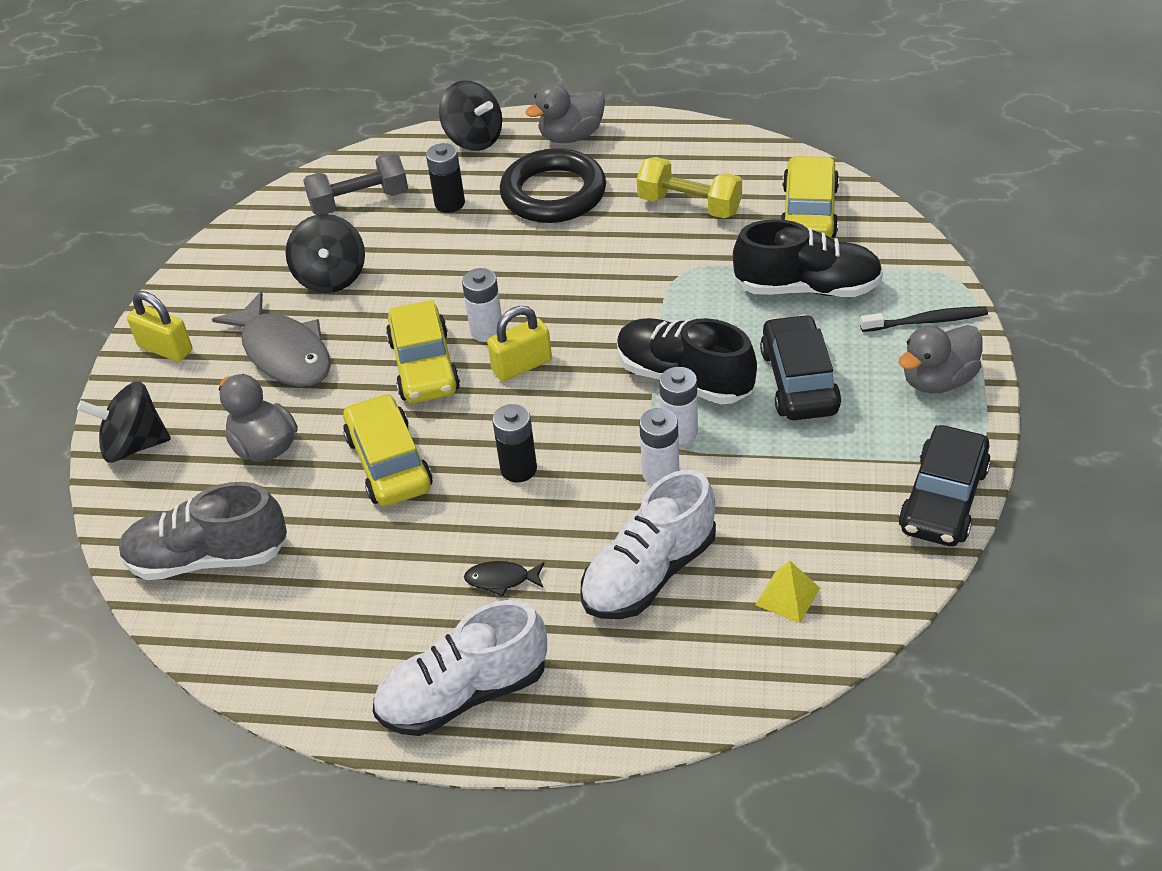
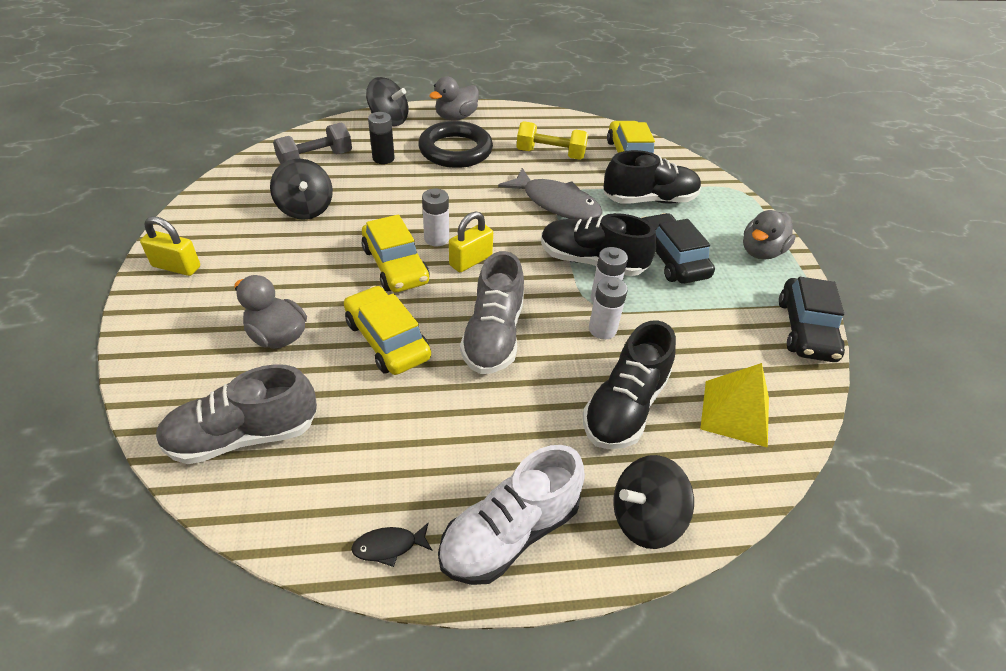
camera: 20 degrees left, 0 degrees up
(134, 445) = (158, 344): black spinning top -> black spinning top (644, 518)
(284, 353) = (279, 263): grey fish -> grey fish (556, 203)
(501, 580) = (509, 425): black fish -> black fish (389, 546)
(518, 469) = (493, 335): black battery -> grey shoe
(649, 573) = (624, 407): white shoe -> black shoe
(787, 596) = (735, 413): yellow pyramid -> yellow pyramid, size x1.68
(926, 321) = (734, 216): black toothbrush -> none

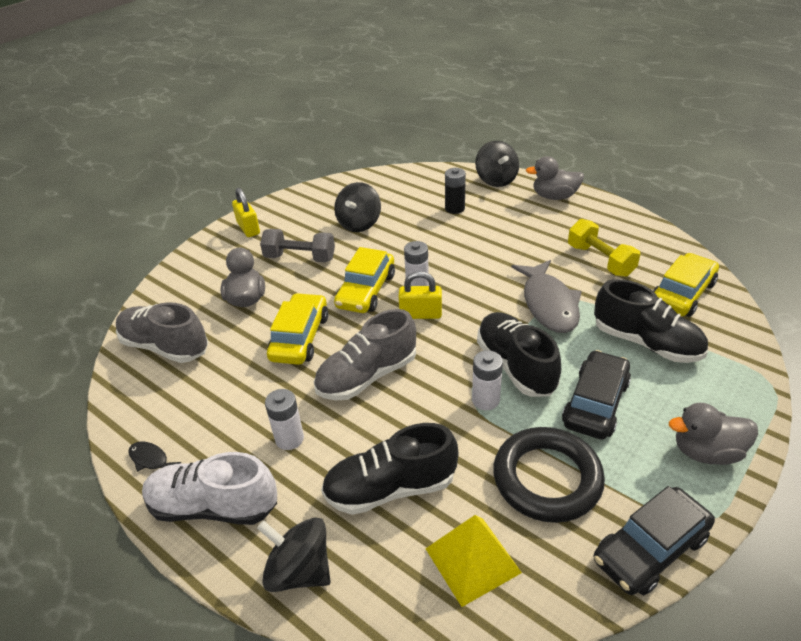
camera: 50 degrees right, 5 degrees down
(316, 159) = (407, 191): grey dumbbell -> grey dumbbell (300, 258)
(455, 150) = (519, 224): black ring -> black ring (547, 478)
(602, 329) = (451, 422): white battery -> white battery (289, 439)

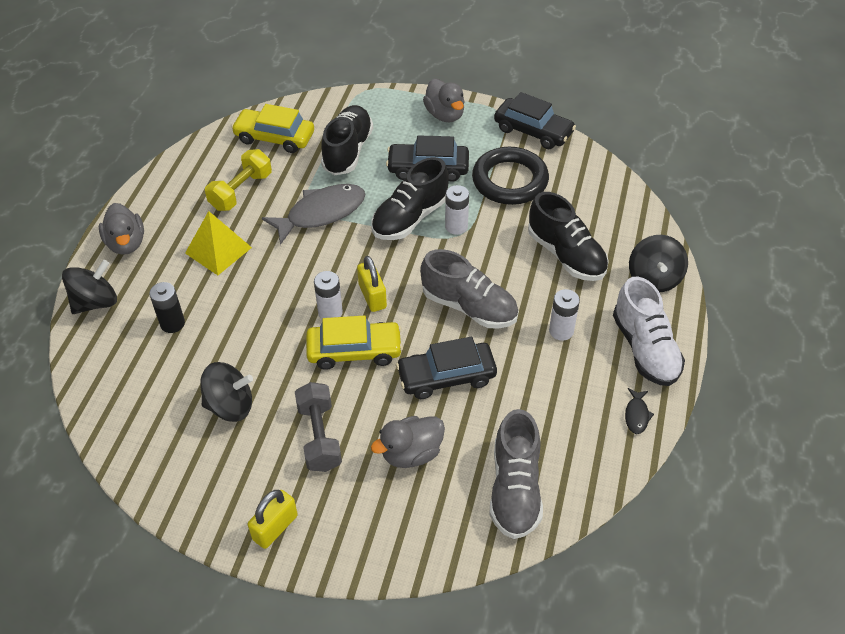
camera: 115 degrees left, 10 degrees up
(300, 337) = (446, 376): yellow car -> black car
(472, 560) = (591, 201): yellow pyramid -> yellow pyramid (218, 250)

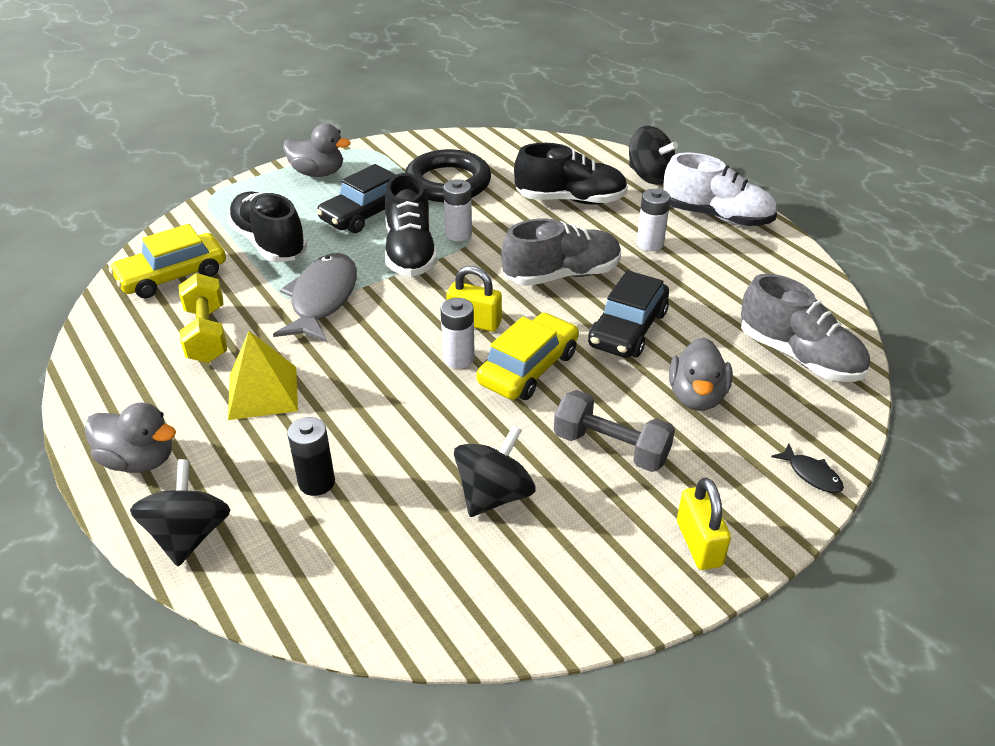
camera: 50 degrees left, 10 degrees down
(533, 131) = (411, 145): black car -> none
(637, 415) = (781, 255): black fish -> black fish (811, 474)

